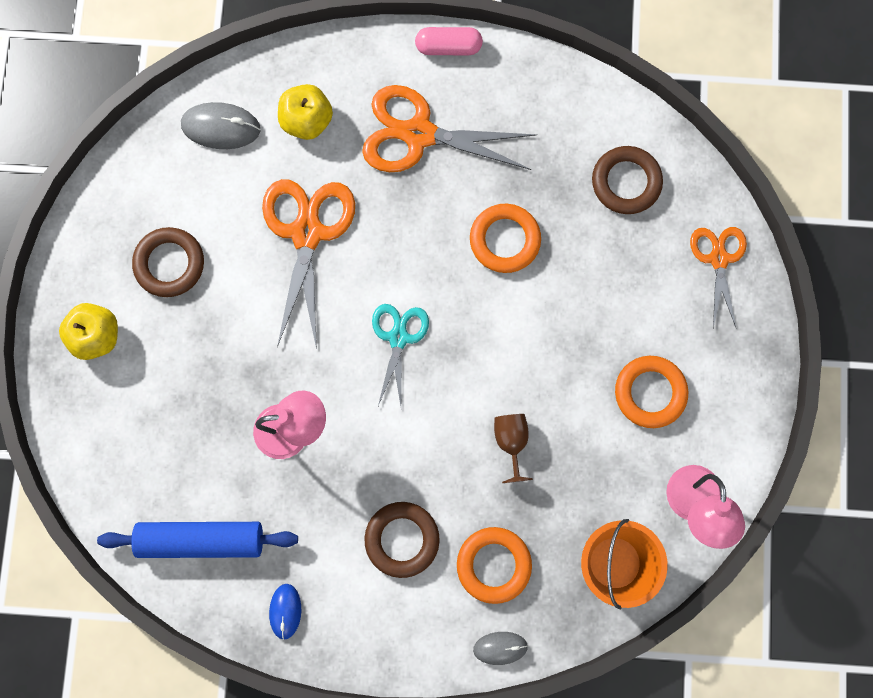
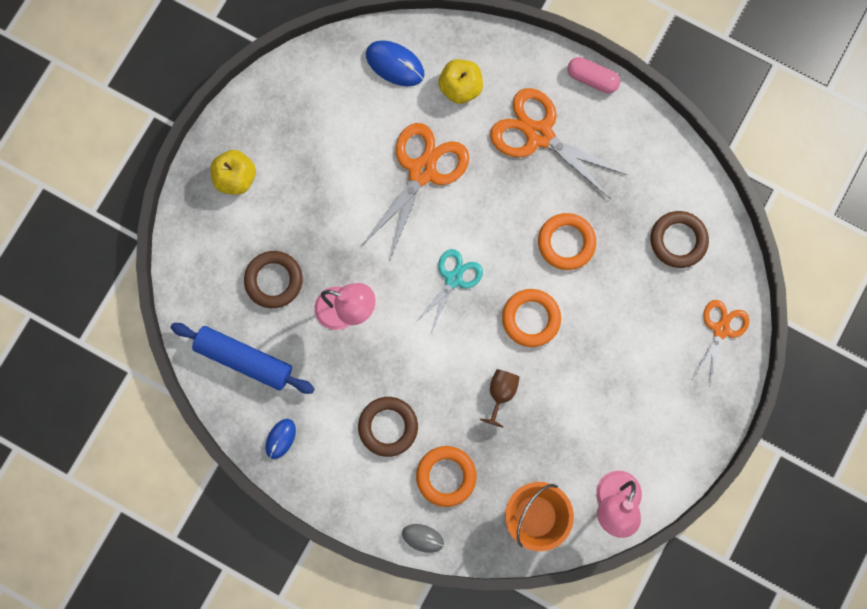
camera: 25 degrees right, 0 degrees up
(169, 264) = (312, 149): brown ring -> brown ring (274, 280)
(221, 127) = (395, 64): grey mouse -> blue mouse
(650, 392) = (621, 405): orange ring -> orange ring (531, 318)

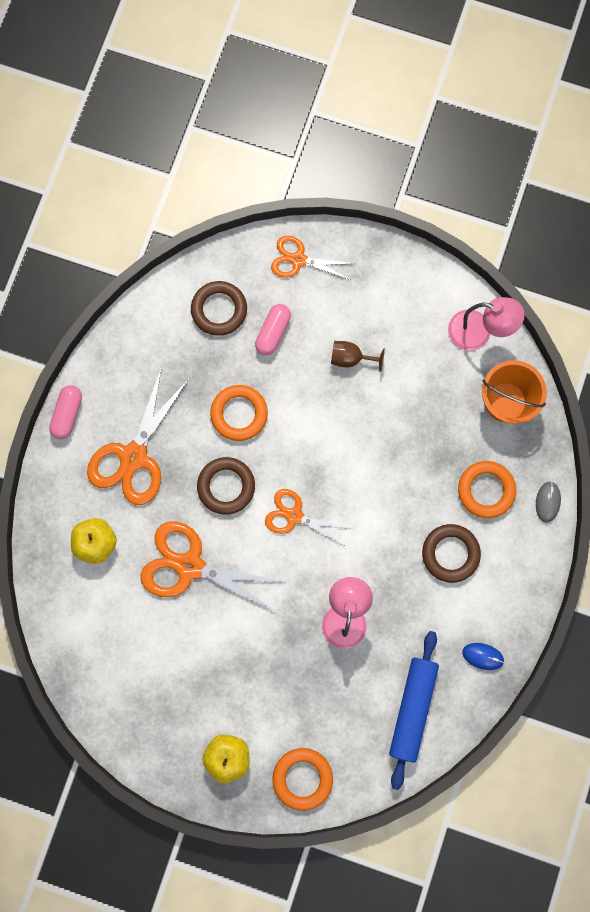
camera: 100 degrees left, 0 degrees up
(274, 280) = (327, 695): brown ring -> brown ring (226, 486)
(395, 64) = (80, 614): blue mouse -> none
(453, 279) = (294, 516): turquoise scissors -> orange scissors
(501, 393) = (397, 452): brown goblet -> brown goblet (350, 358)
(531, 318) = (320, 435): orange ring -> orange ring (302, 778)
(646, 290) = (273, 332): none -> pink capsule

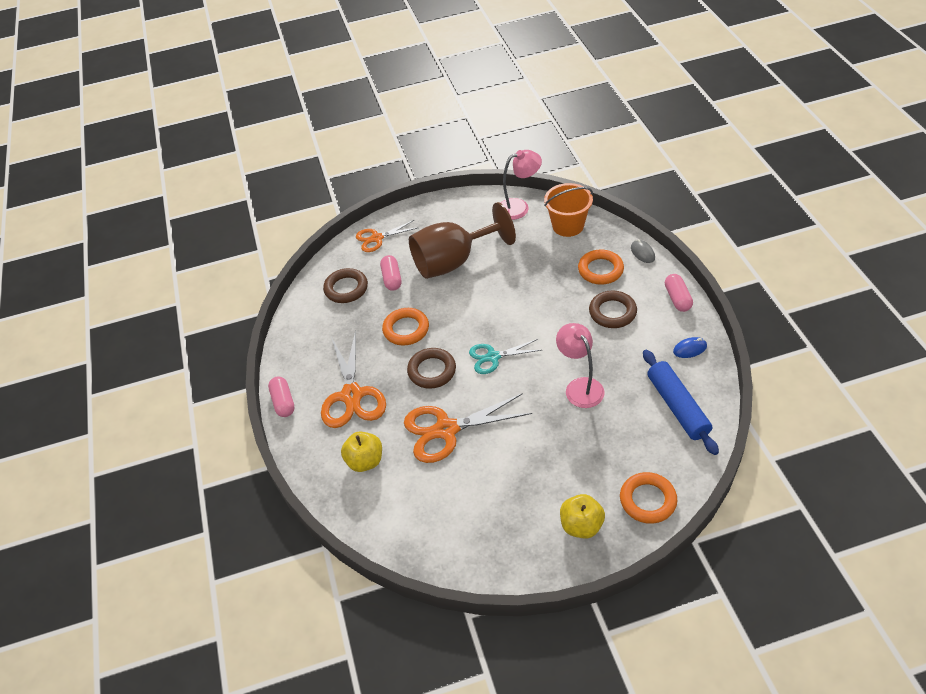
camera: 30 degrees left, 30 degrees down
(294, 516) = (493, 357): orange scissors -> turquoise scissors
(350, 358) = (453, 261): brown goblet -> brown goblet, size x2.45
(527, 588) = (677, 298): none -> pink capsule

